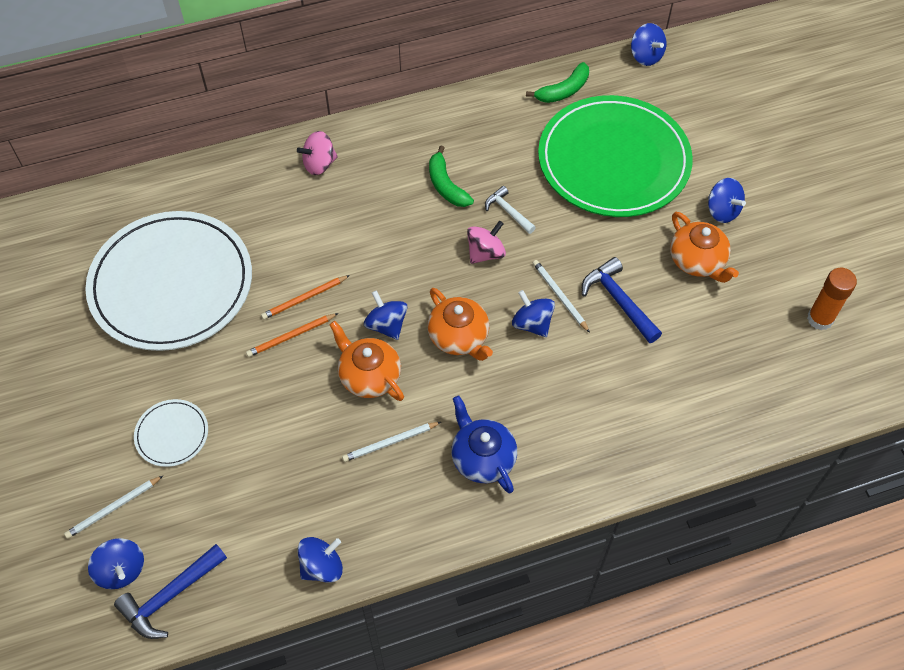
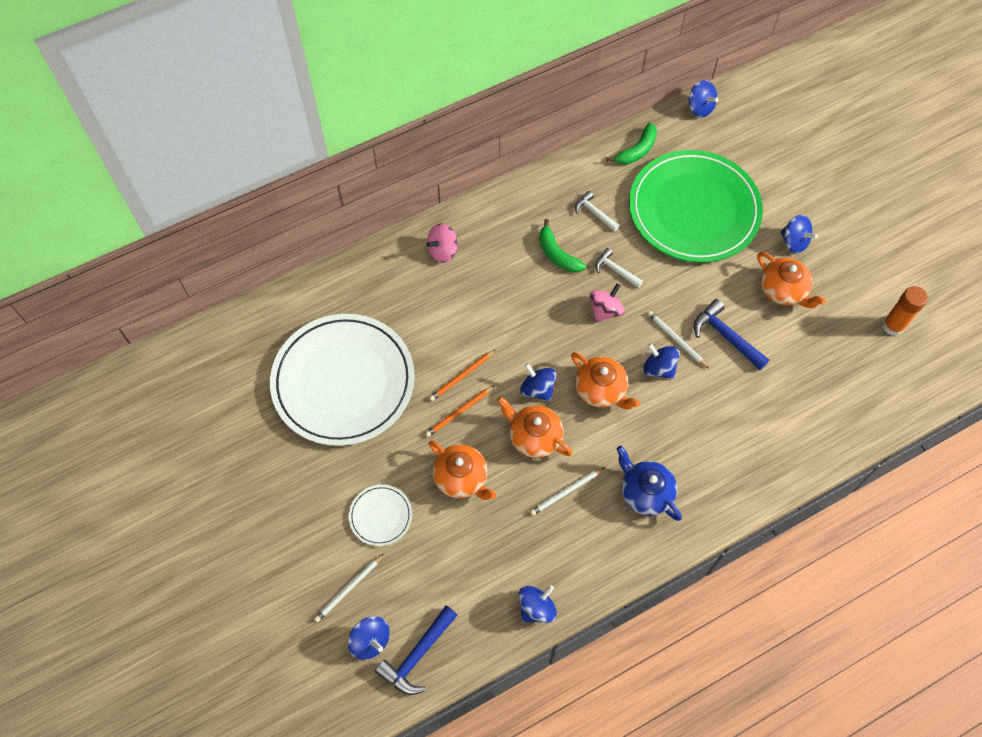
camera: 10 degrees left, 5 degrees up
(274, 408) = (461, 478): none -> orange teapot
(499, 148) = (594, 213): none -> white hammer

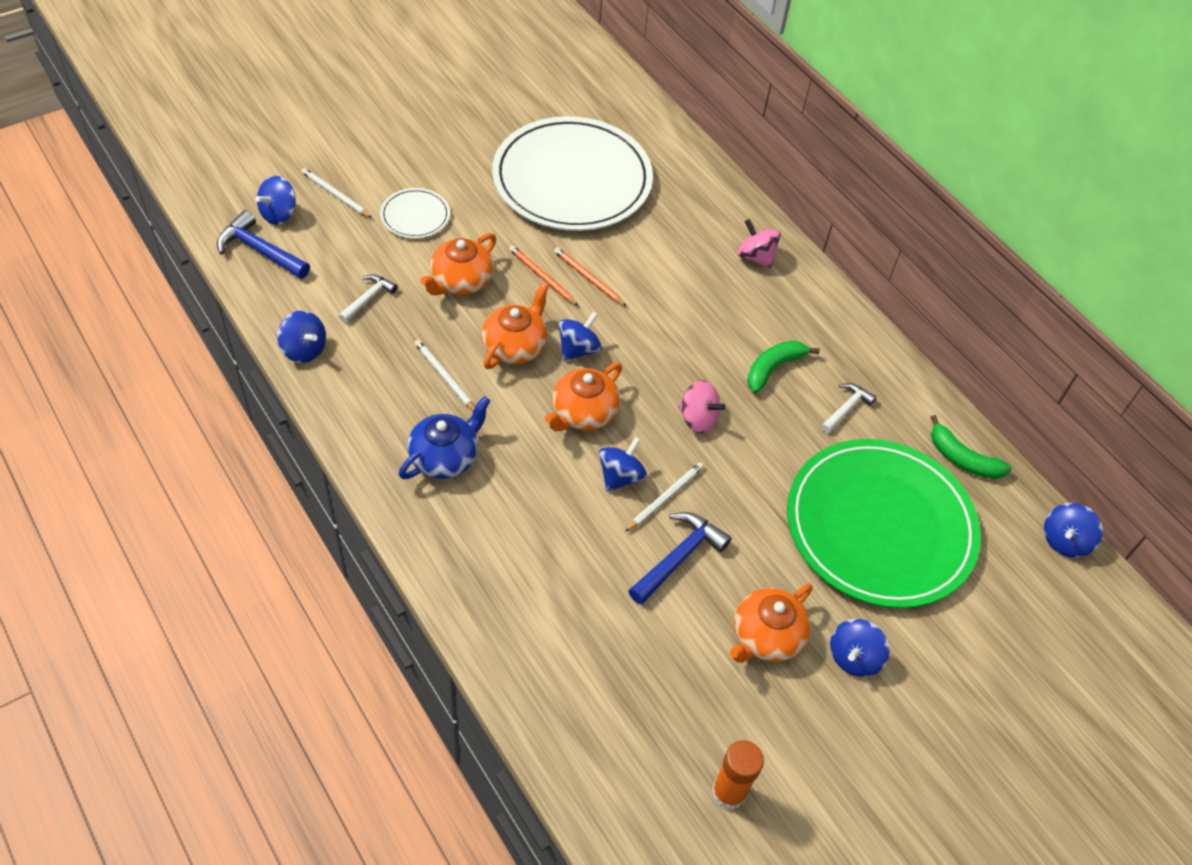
camera: 80 degrees right, 10 degrees down
(615, 270) = (761, 431): white hammer -> white hammer (368, 299)

